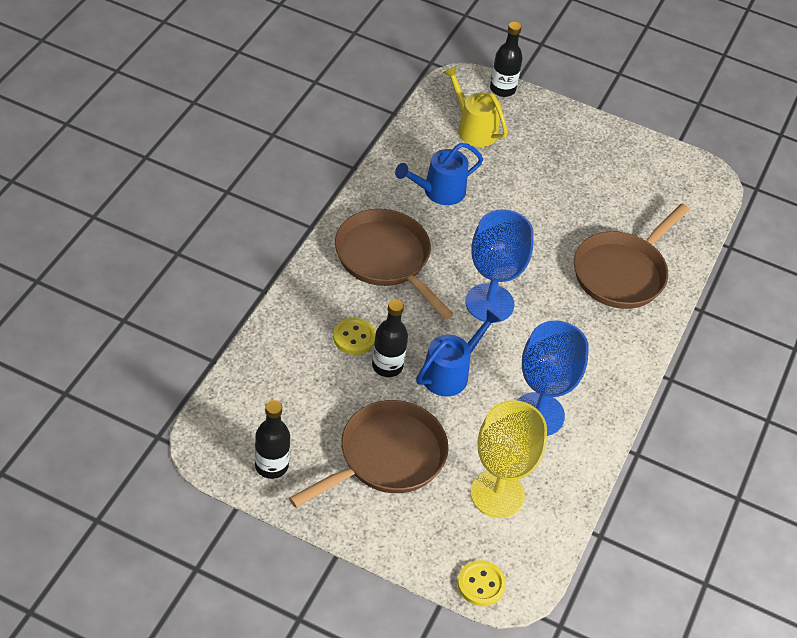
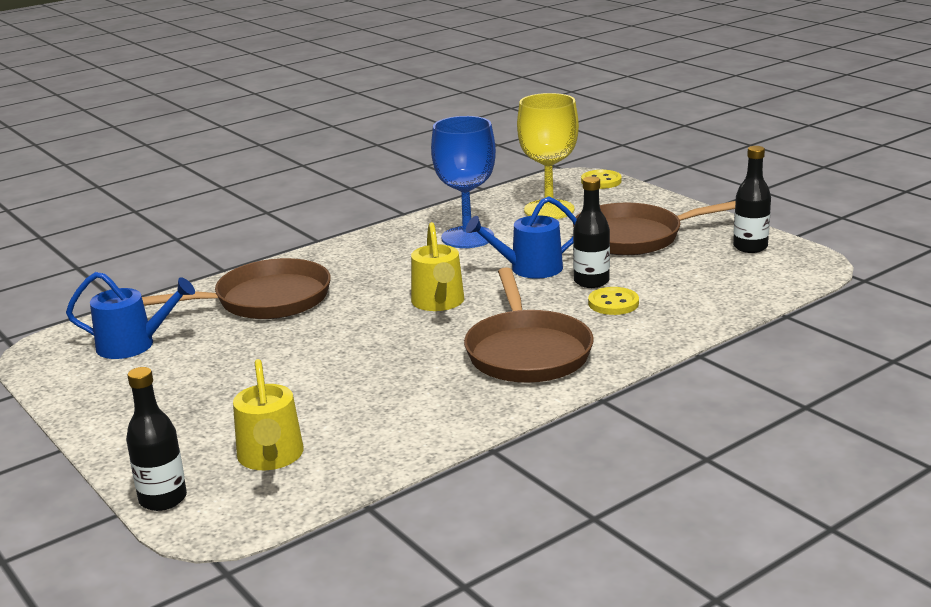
camera: 145 degrees left, 25 degrees down
(439, 191) = (397, 399): blue watering can -> blue watering can (133, 345)
(489, 303) = (438, 302): blue goblet -> yellow watering can

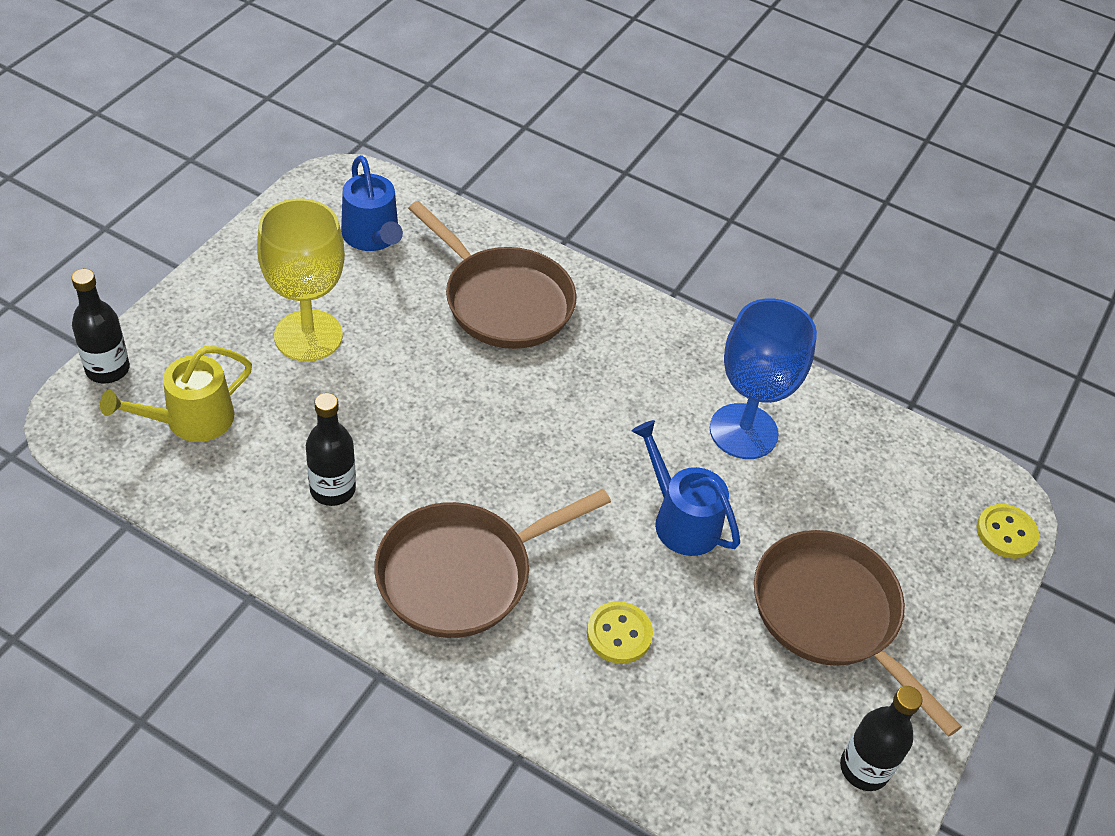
camera: 60 degrees right, 25 degrees up
(438, 302) = (554, 455): yellow watering can -> none
(549, 210) = (872, 495): yellow goblet -> yellow goblet (308, 336)
(591, 281) = (671, 596): black bottle -> black bottle (333, 489)

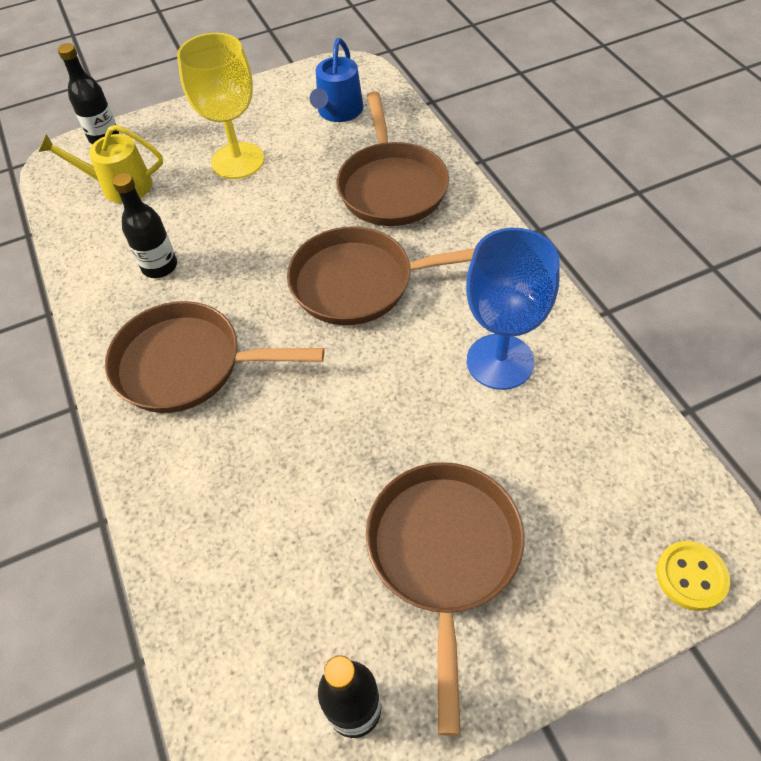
camera: 45 degrees right, 5 degrees up
(559, 413) = (360, 283): none -> brown pan
(619, 634) = (255, 469): yellow button -> none
(681, 520) = (383, 407): blue watering can -> none

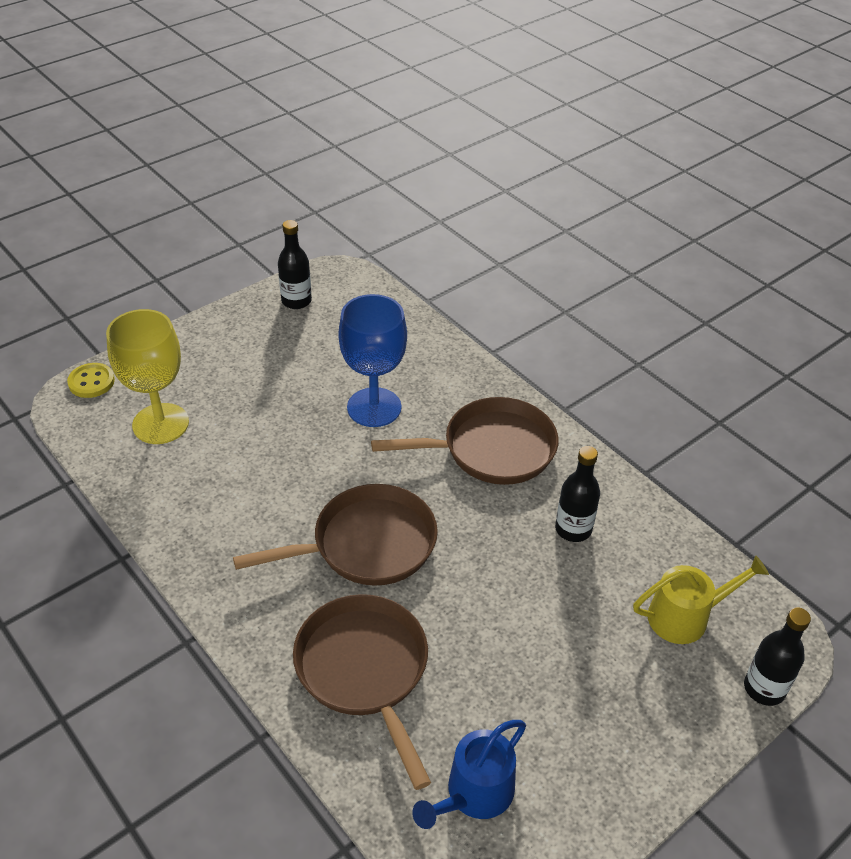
camera: 160 degrees right, 10 degrees down
(237, 161) = (569, 678): yellow goblet -> yellow goblet (160, 424)
(338, 112) = (474, 794): blue watering can -> blue watering can turned 135 degrees counterclockwise
(444, 555) = (255, 368): brown pan -> none
(500, 361) = (223, 493): blue goblet -> blue goblet (374, 407)

